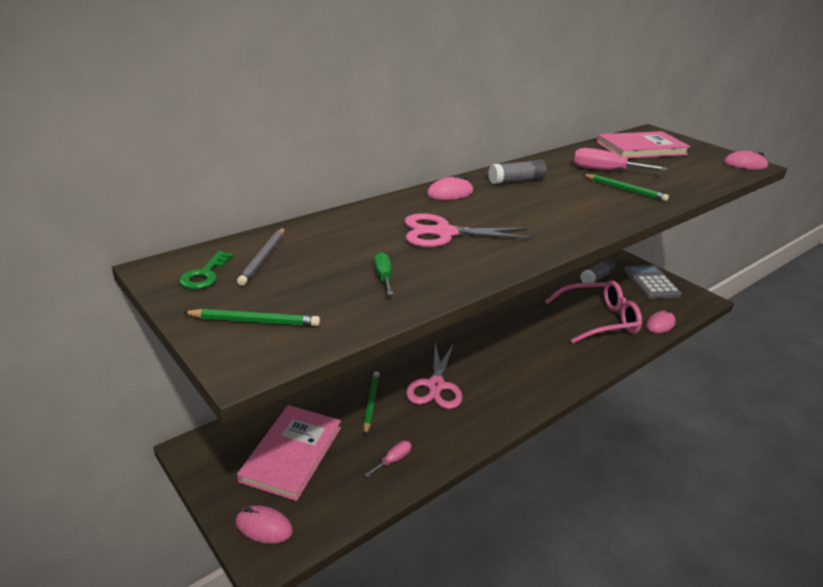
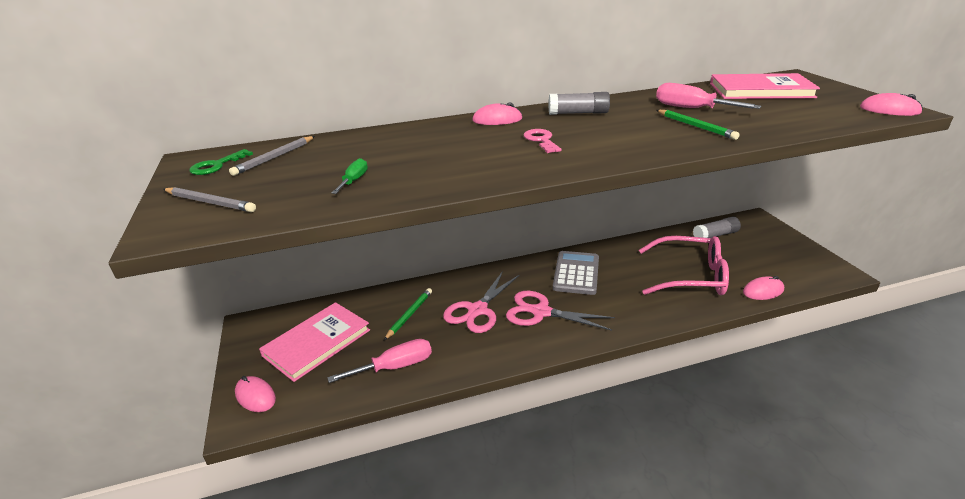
camera: 25 degrees right, 0 degrees up
(255, 321) = (210, 203): green pencil -> grey pencil
(393, 460) = (395, 367): pink screwdriver -> pink screwdriver, size x1.79
(444, 233) = (451, 151): pink scissors -> pink scissors (541, 312)
(513, 214) = (541, 140): none -> pink key
(651, 283) = (779, 248): grey calculator -> grey calculator (576, 273)

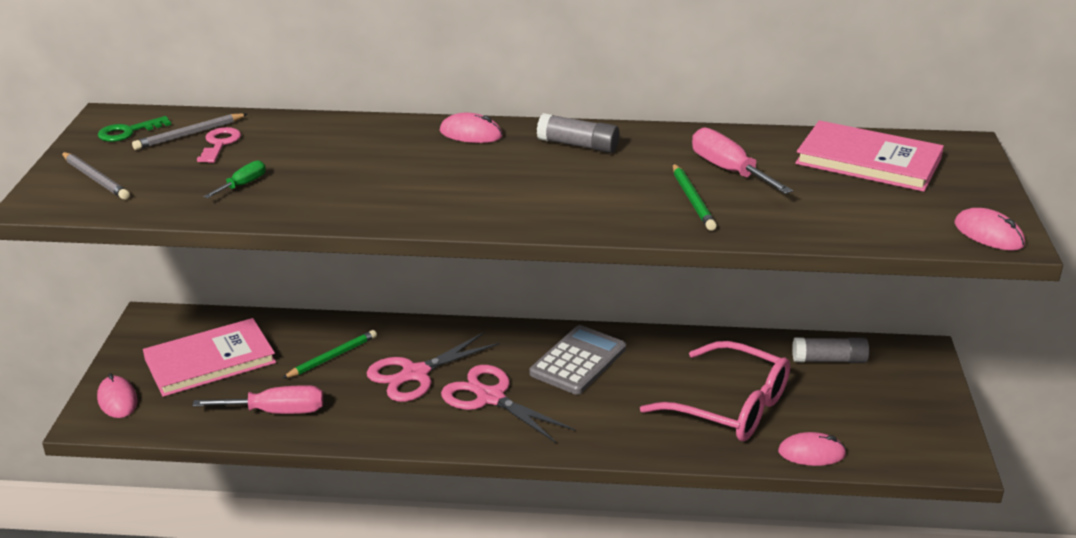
camera: 20 degrees right, 0 degrees up
(541, 140) = (486, 177): pink key -> pink key (220, 144)

